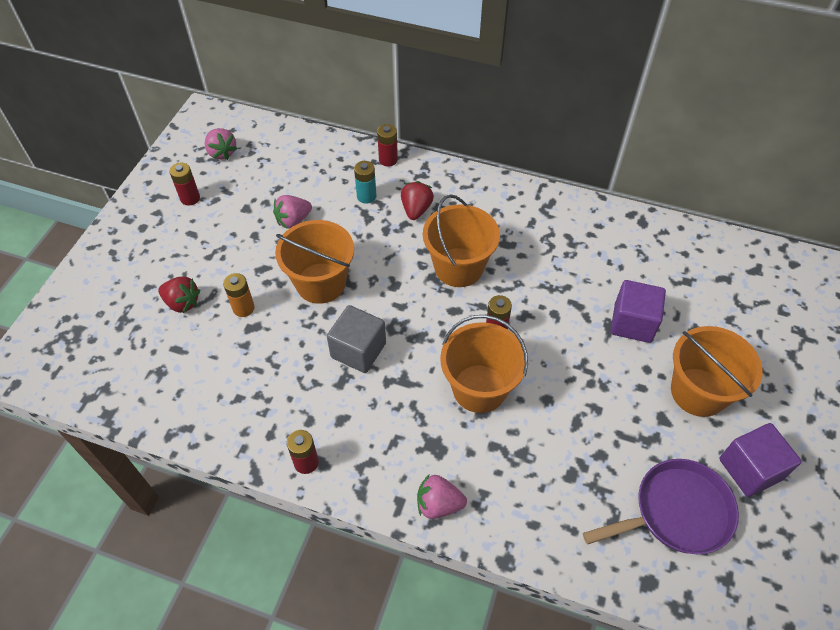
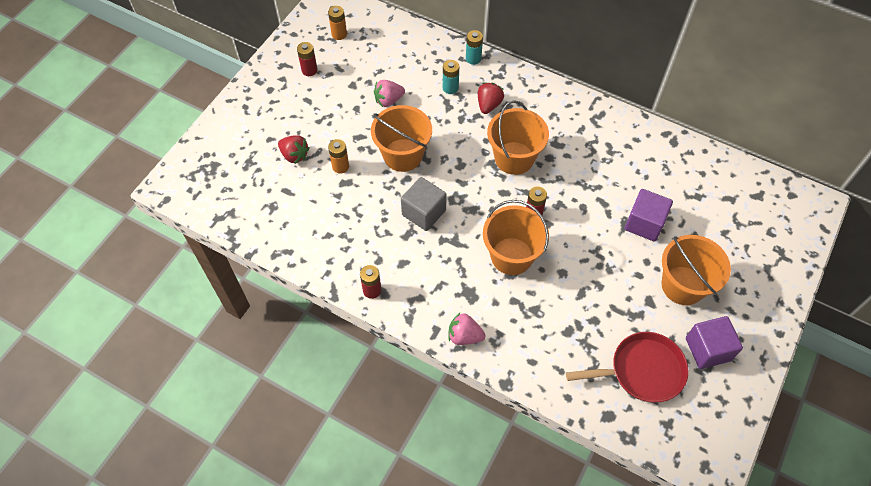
camera: 10 degrees right, 5 degrees up
(222, 152) = (339, 34): pink strawberry -> orange battery
(388, 160) = (473, 59): red battery -> turquoise battery
(676, 512) = (642, 371): purple pan -> red pan

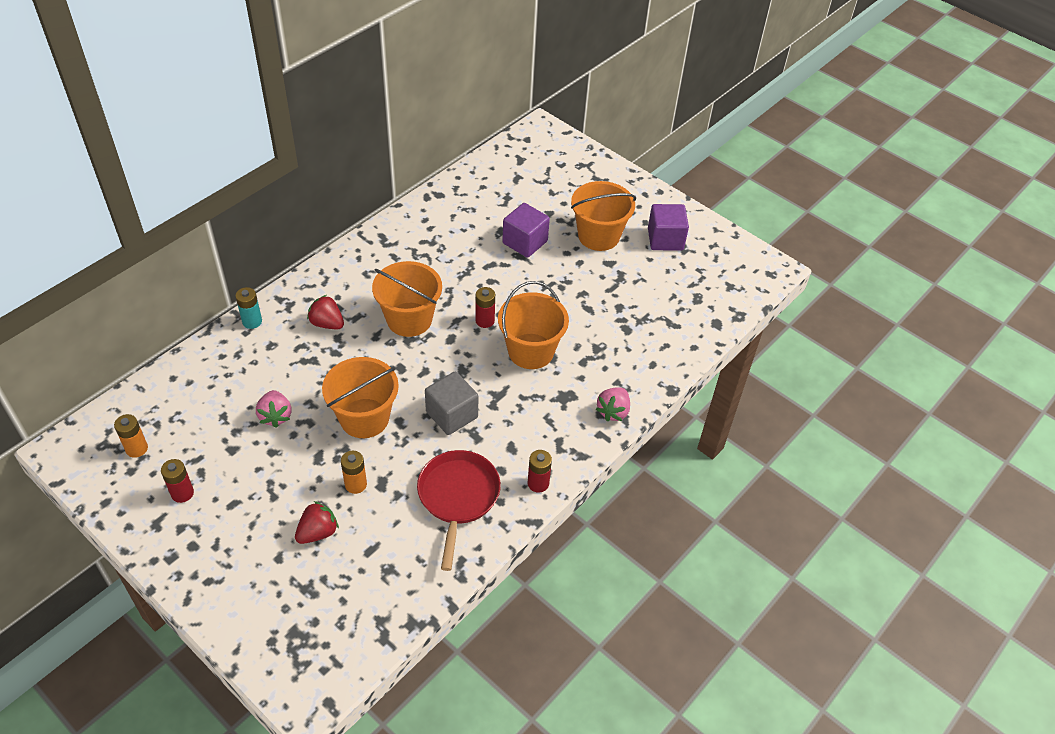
camera: 80 degrees left, 10 degrees down
(450, 88) = (285, 352): turquoise battery -> none
(642, 371) = (677, 288): red pan -> red pan (458, 497)

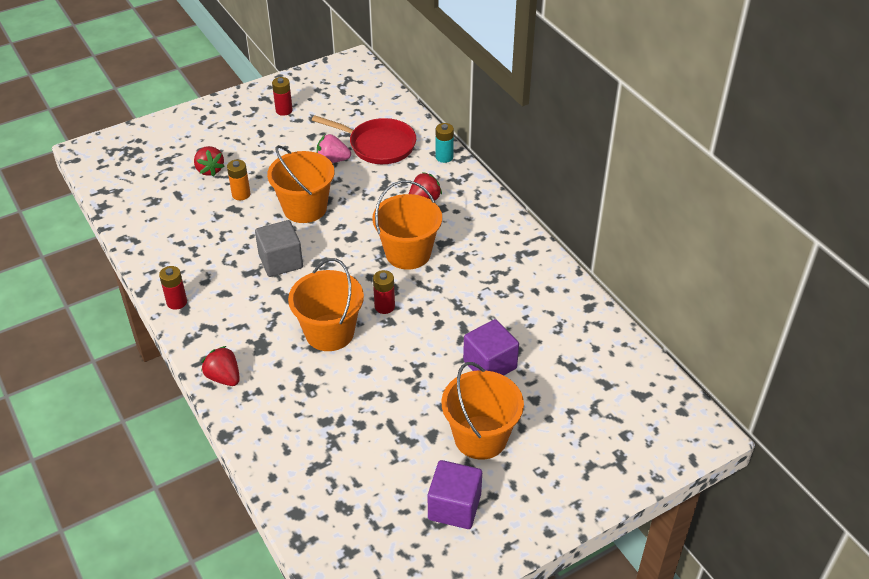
camera: 110 degrees right, 5 degrees down
(136, 449) = (336, 93): orange battery -> none
(458, 497) = (194, 249): red pan -> red pan (378, 145)
(613, 411) = (224, 377): pink strawberry -> red strawberry

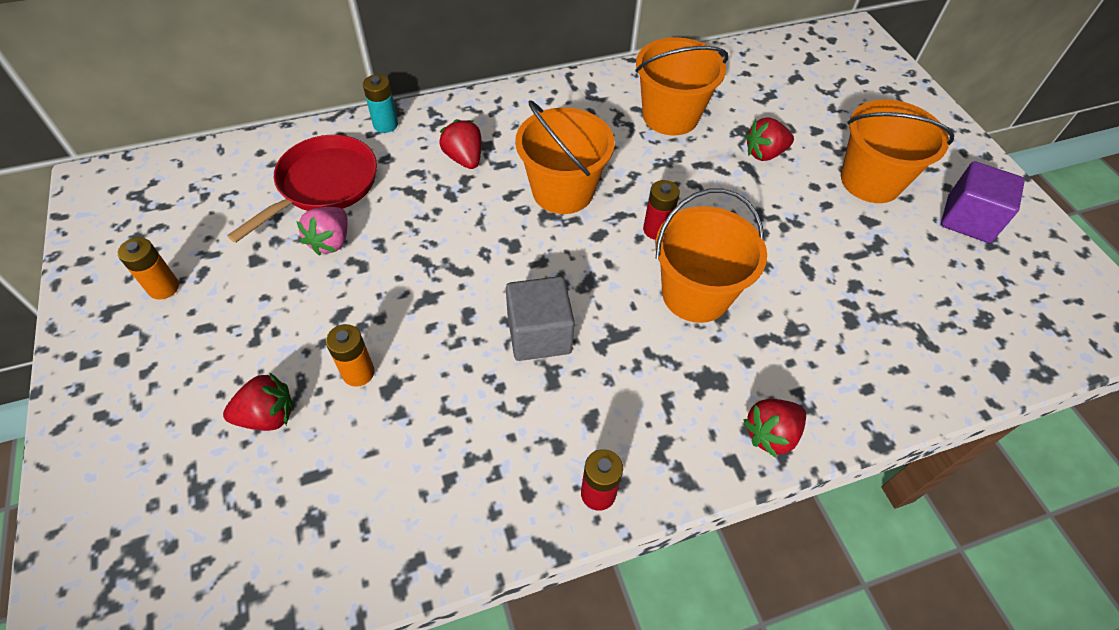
camera: 80 degrees left, 10 degrees up
(284, 110) = (164, 288): red battery -> orange battery
(305, 208) = (428, 290): orange bucket -> orange bucket (670, 116)
(490, 364) = (764, 153): purple cube -> red strawberry

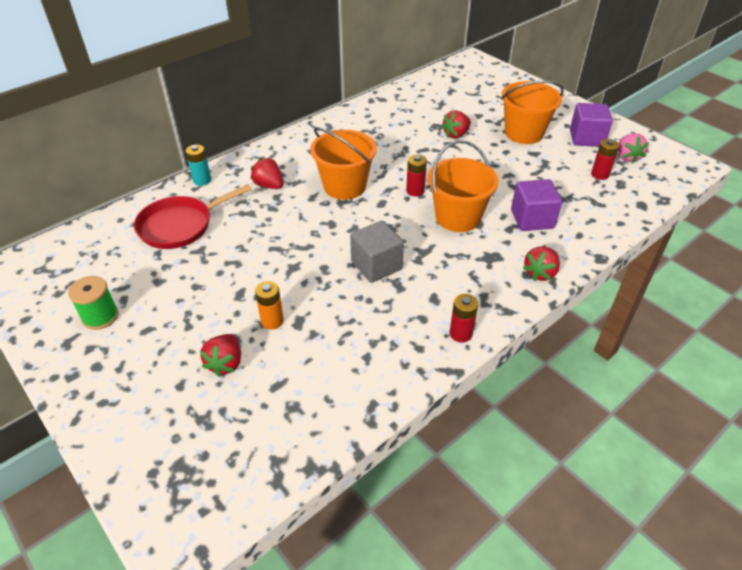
camera: 20 degrees left, 10 degrees down
(164, 288) = (100, 316): orange battery -> green spool
(268, 416) = (225, 363): red strawberry -> red strawberry turned 135 degrees clockwise
(324, 185) = (180, 226): red pan -> red pan turned 135 degrees counterclockwise
(331, 241) = (206, 256): pink strawberry -> pink strawberry (627, 157)
(670, 116) = (388, 129): orange bucket -> none
(806, 335) = (532, 219): none -> purple cube
(957, 291) = (600, 174): none -> red battery

